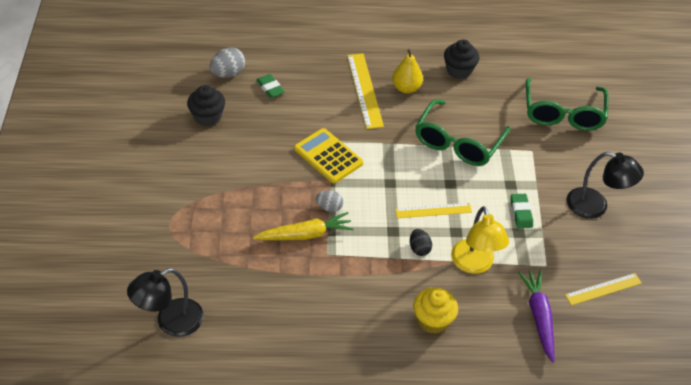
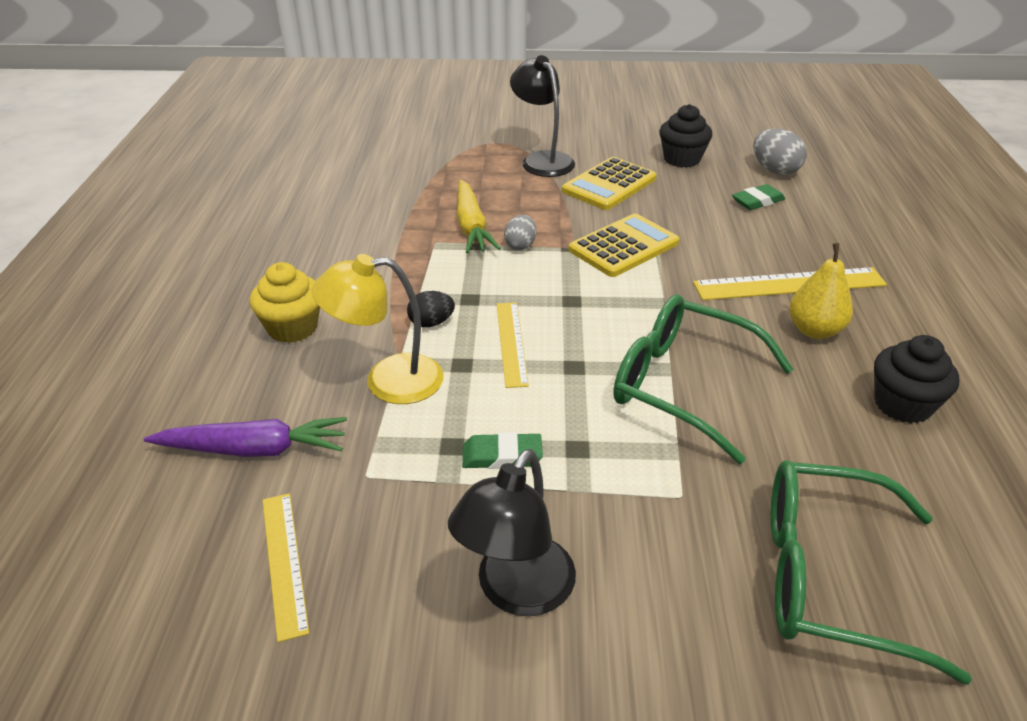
camera: 95 degrees right, 10 degrees down
(171, 322) = (358, 148): black lamp -> black lamp (542, 160)
(246, 158) = (609, 185): none -> yellow calculator

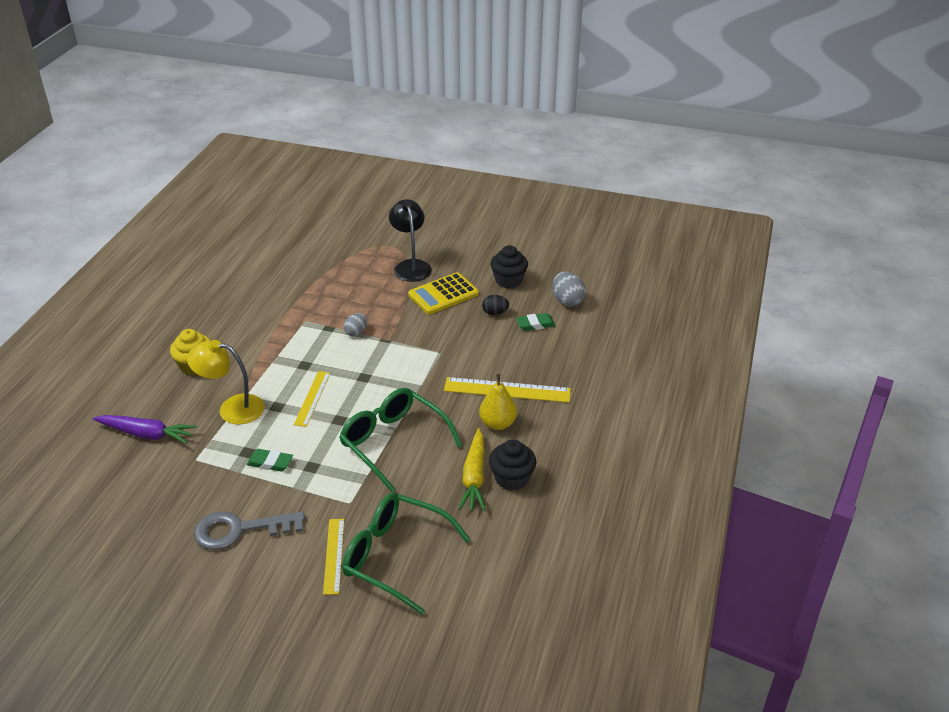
camera: 15 degrees right, 0 degrees up
(284, 562) = (139, 493): yellow ruler -> yellow ruler (334, 555)
(431, 323) = (274, 377): black egg -> black egg (495, 313)
(471, 227) = (333, 313): yellow carrot -> yellow carrot (474, 477)
(516, 592) = (239, 530): black lamp -> grey key
(623, 246) = (421, 344): yellow calculator -> none

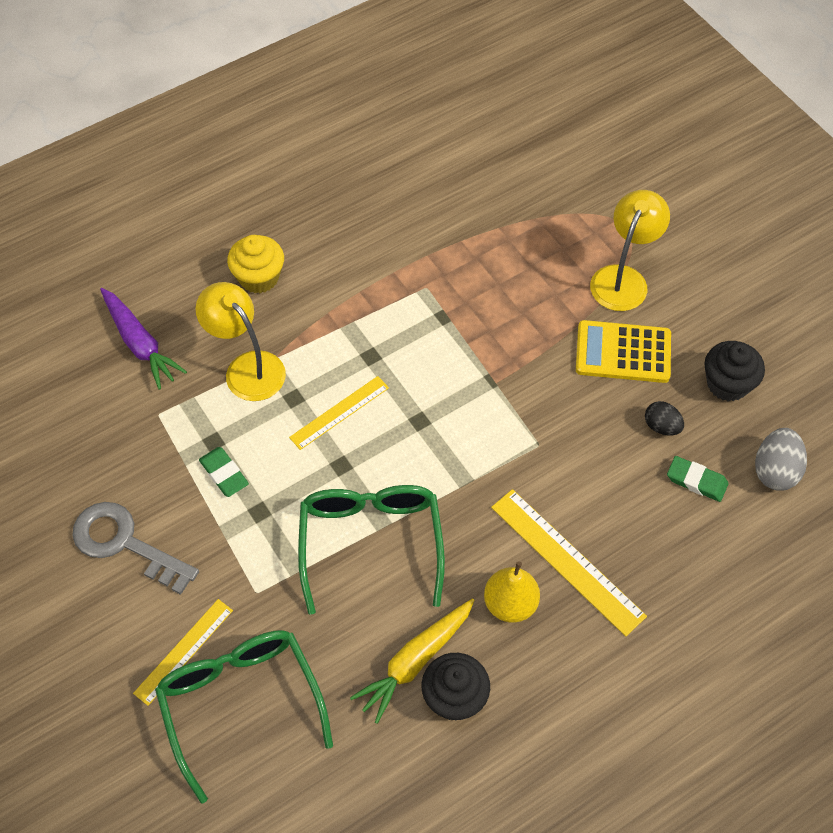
camera: 40 degrees right, 20 degrees up
(356, 332) = (468, 345): grey egg -> none
(411, 266) = (623, 278): black lamp -> yellow lamp

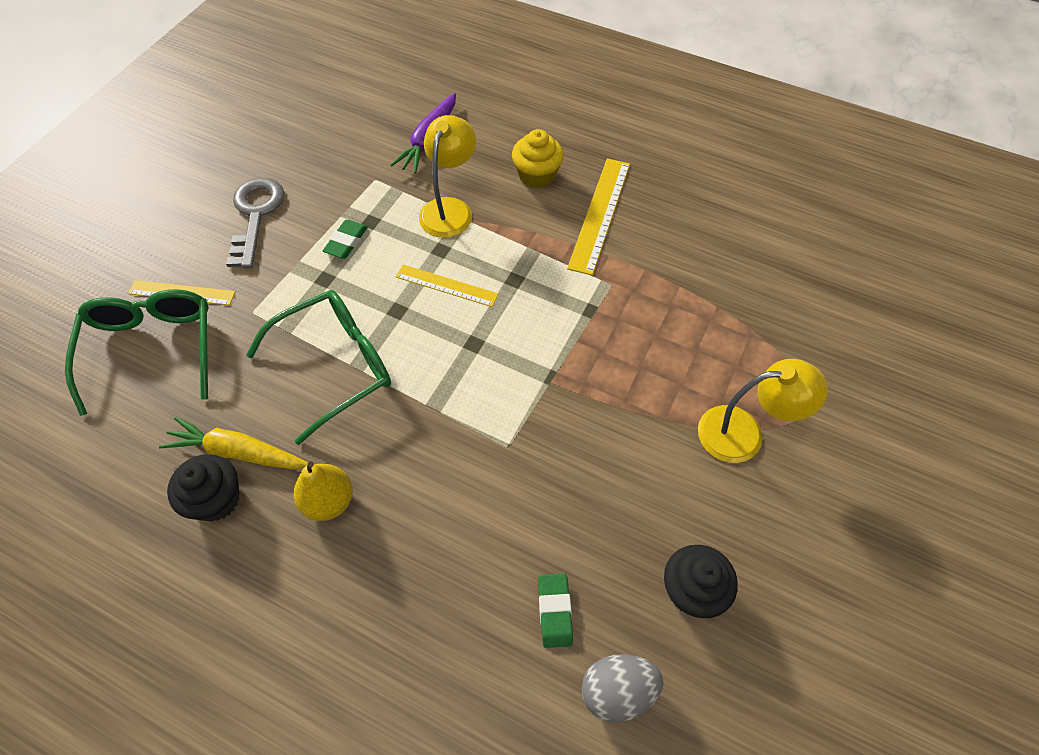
camera: 60 degrees right, 0 degrees up
(240, 702) = (152, 349): green glasses -> green glasses turned 45 degrees counterclockwise
(567, 560) = (398, 529): yellow ruler -> yellow ruler (600, 214)
(623, 352) = (658, 472): yellow calculator -> none
(661, 426) = (597, 547): black egg -> none

